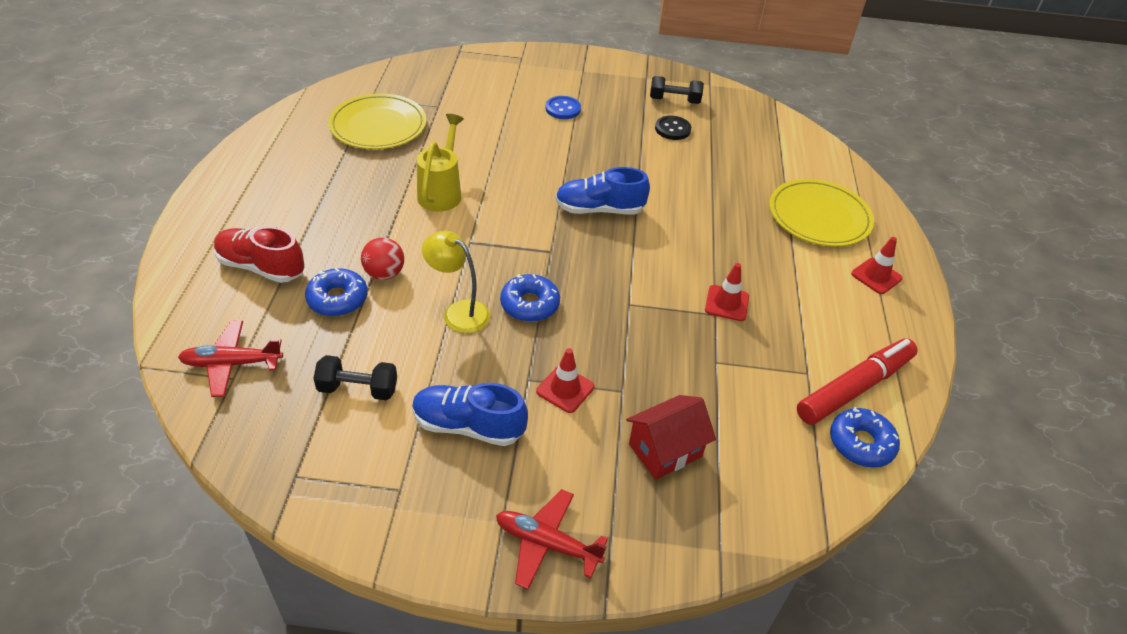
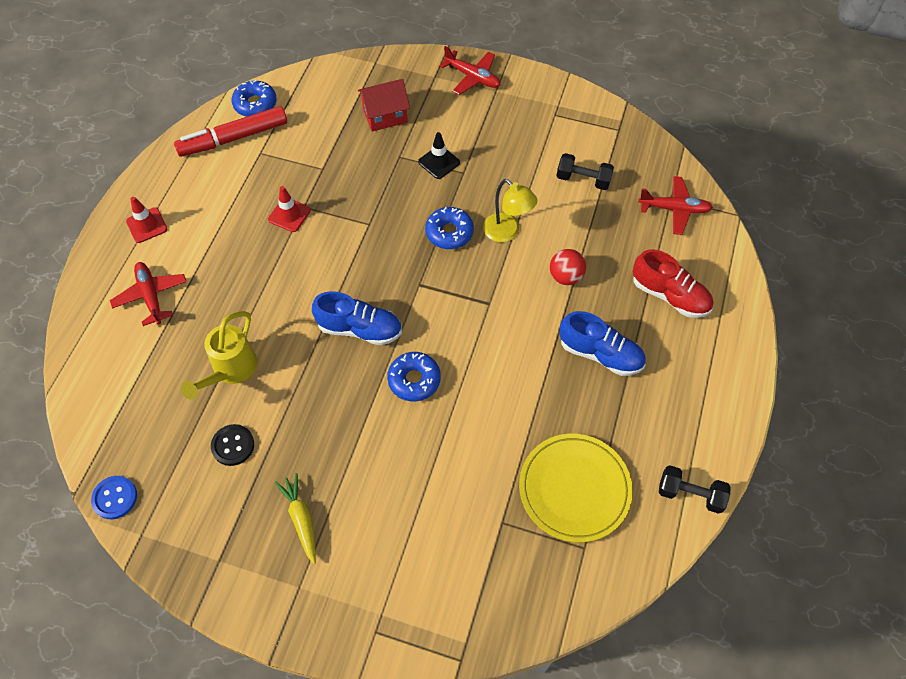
camera: 165 degrees left, 15 degrees up
(337, 299) = (603, 256): blue donut -> blue donut (414, 380)
(442, 192) = (509, 370): yellow watering can -> yellow watering can (231, 370)
(468, 426) = (509, 146): blue shoe -> blue shoe (600, 354)
(563, 109) = (350, 499): blue button -> blue button (115, 498)
(565, 389) = (439, 162): red traffic cone -> black traffic cone
(597, 98) = (301, 519): none -> yellow carrot
(674, 100) = (205, 503): black dumbbell -> black dumbbell (690, 494)
(819, 217) = (151, 296): yellow plate -> red plane

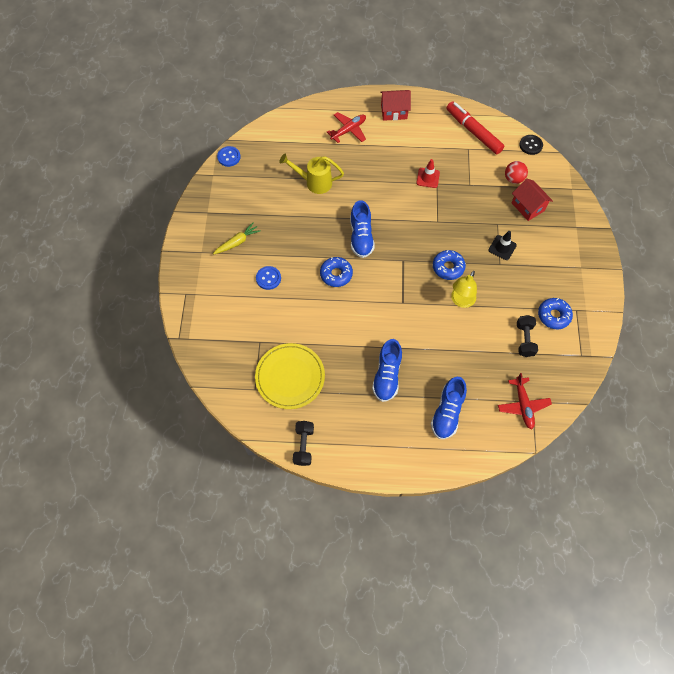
camera: 75 degrees right, 5 degrees up
(147, 225) = (394, 112): red traffic cone -> red house
(233, 445) = (270, 198): black button -> black button (530, 145)
(255, 104) = (505, 134): blue donut -> blue donut (553, 315)
(389, 483) = (268, 278): none -> blue button
(473, 77) = (586, 250): red plane -> none
(565, 276) = (439, 343): red ball -> red ball (513, 179)
(669, 295) = (447, 412): red shoe -> blue shoe

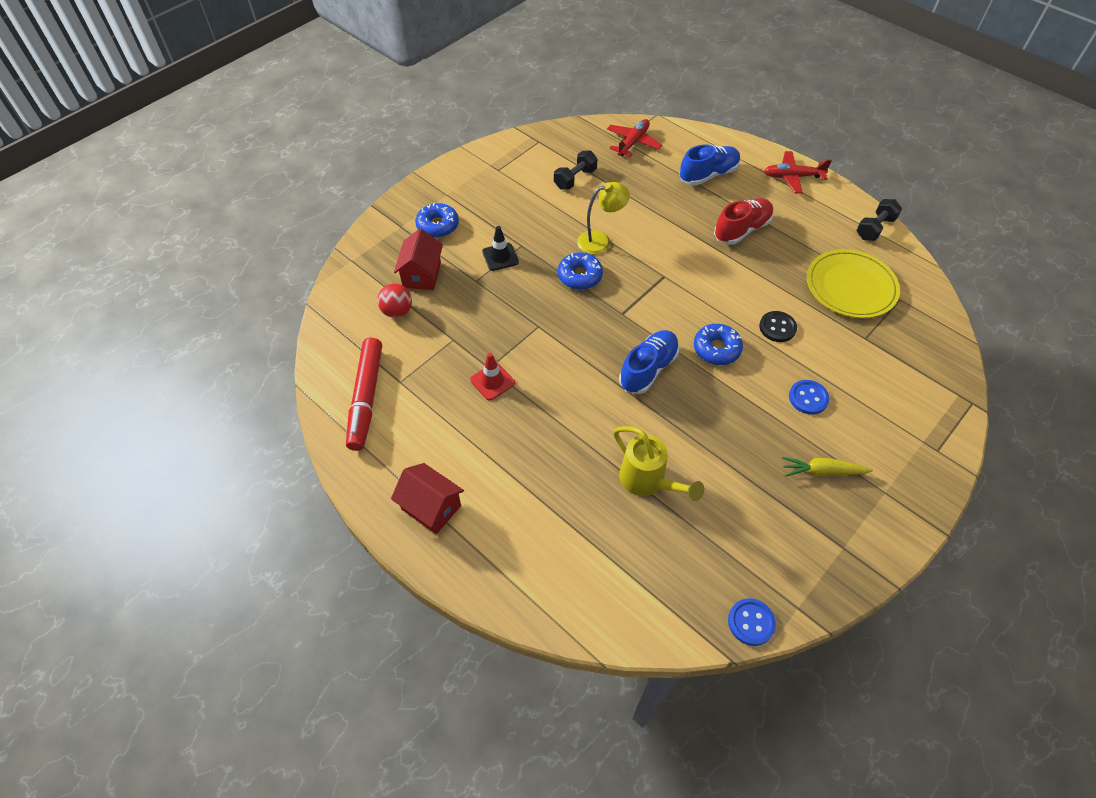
camera: 140 degrees left, 10 degrees down
(348, 130) = (525, 527): red plane -> red plane (792, 177)
(387, 375) = (742, 230): blue shoe -> red shoe
(530, 145) = (325, 333): black button -> black button (777, 327)
(553, 315) = (525, 178): blue donut -> blue donut (437, 225)

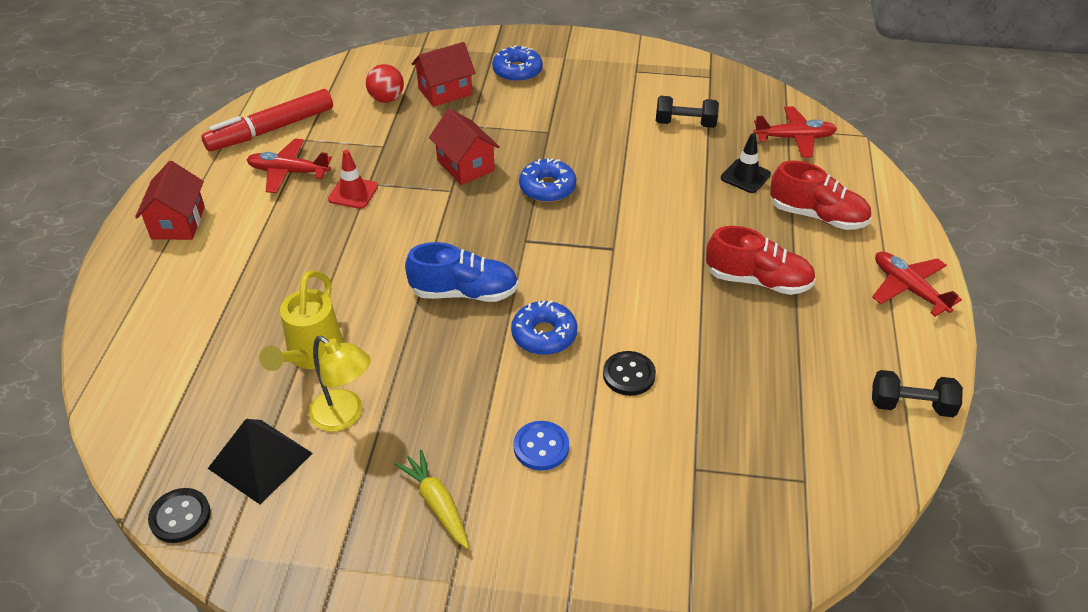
camera: 55 degrees right, 10 degrees down
(431, 410) = (288, 172): none -> red plane
(500, 257) = (518, 126): black traffic cone -> black traffic cone (745, 176)
(518, 305) = (465, 165): none -> red house
(600, 241) = (614, 180): yellow lamp -> yellow lamp (345, 416)
(708, 175) = (817, 216): blue shoe -> red shoe
(728, 553) = (260, 460): none -> black pyramid
(751, 622) = (180, 516): blue button -> black button
(850, 287) = (772, 420): yellow plate -> none

